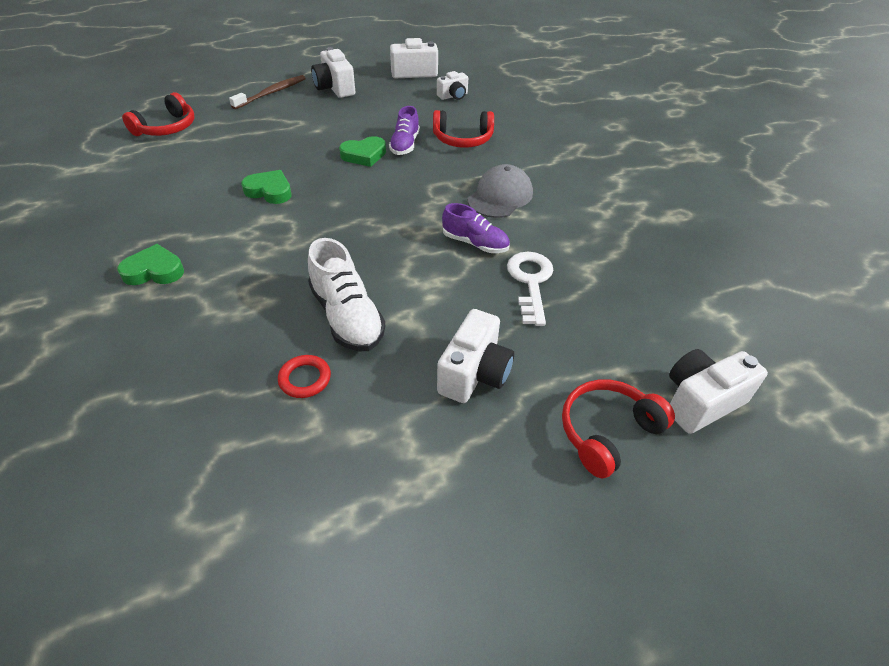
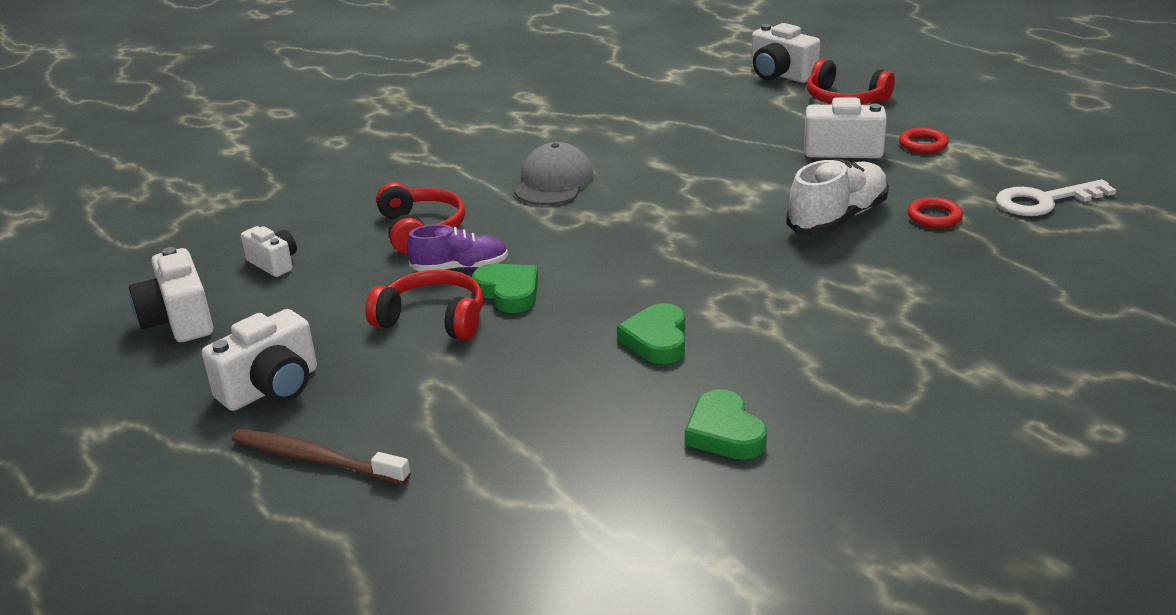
camera: 105 degrees left, 15 degrees down
(154, 271) = (896, 362): green heart -> green heart (724, 433)
(167, 128) = (526, 539): red headphones -> red headphones (433, 319)
(453, 446) = (923, 144): none -> red ring
(475, 243) = (659, 180): purple shoe -> none
(500, 196) = (554, 182): grey cap -> grey cap turned 90 degrees clockwise
(530, 282) = (698, 145): white key -> white key (1044, 201)

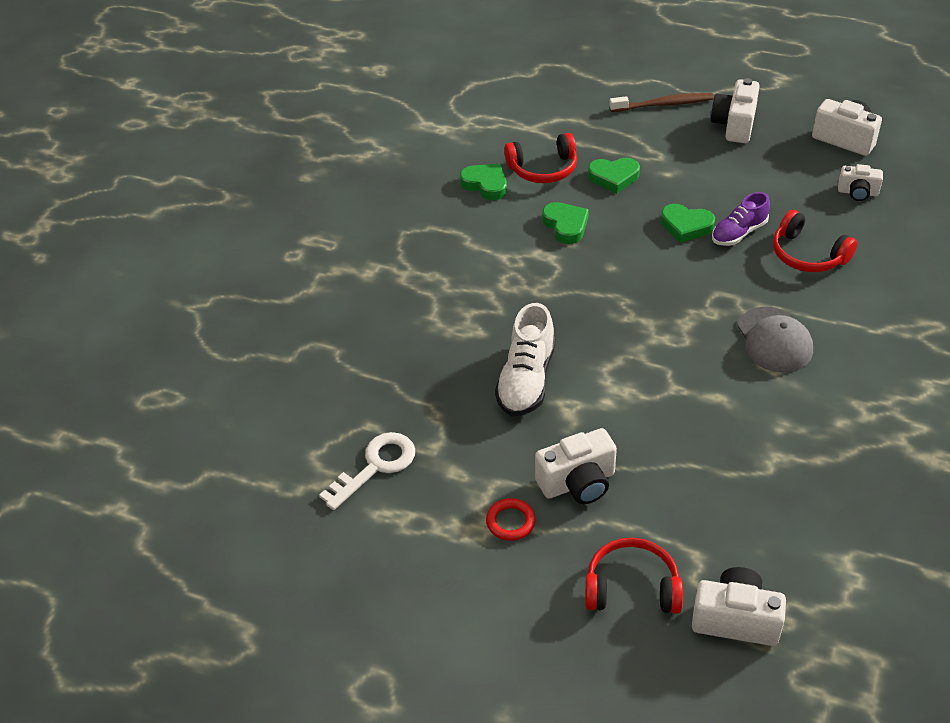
camera: 150 degrees right, 15 degrees up
(433, 319) = (707, 192): red headphones -> red headphones (543, 169)
(526, 377) = (613, 177): none -> green heart
(934, 217) = (455, 410): red ring -> none

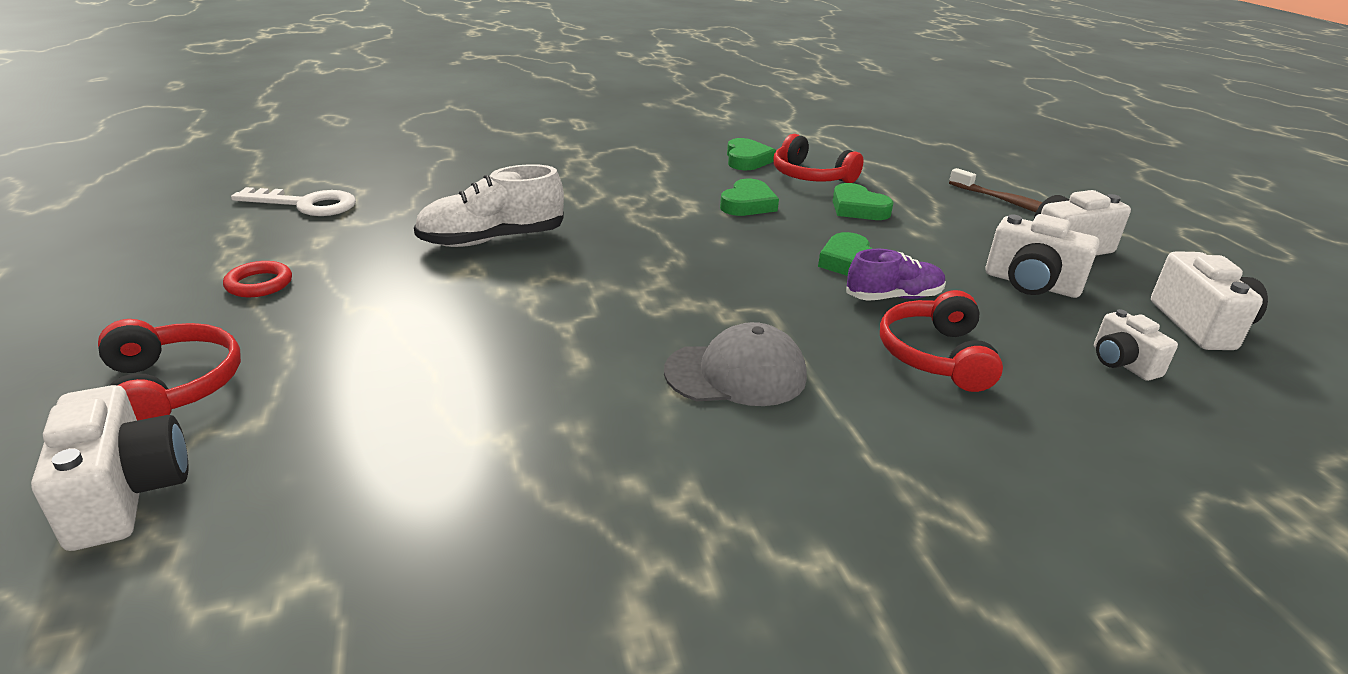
camera: 50 degrees right, 15 degrees down
(578, 483) = (347, 306): white camera -> white camera (1031, 284)
(738, 233) = (893, 297): purple shoe -> purple shoe turned 150 degrees clockwise
(774, 340) = (736, 374): grey cap -> grey cap turned 135 degrees counterclockwise

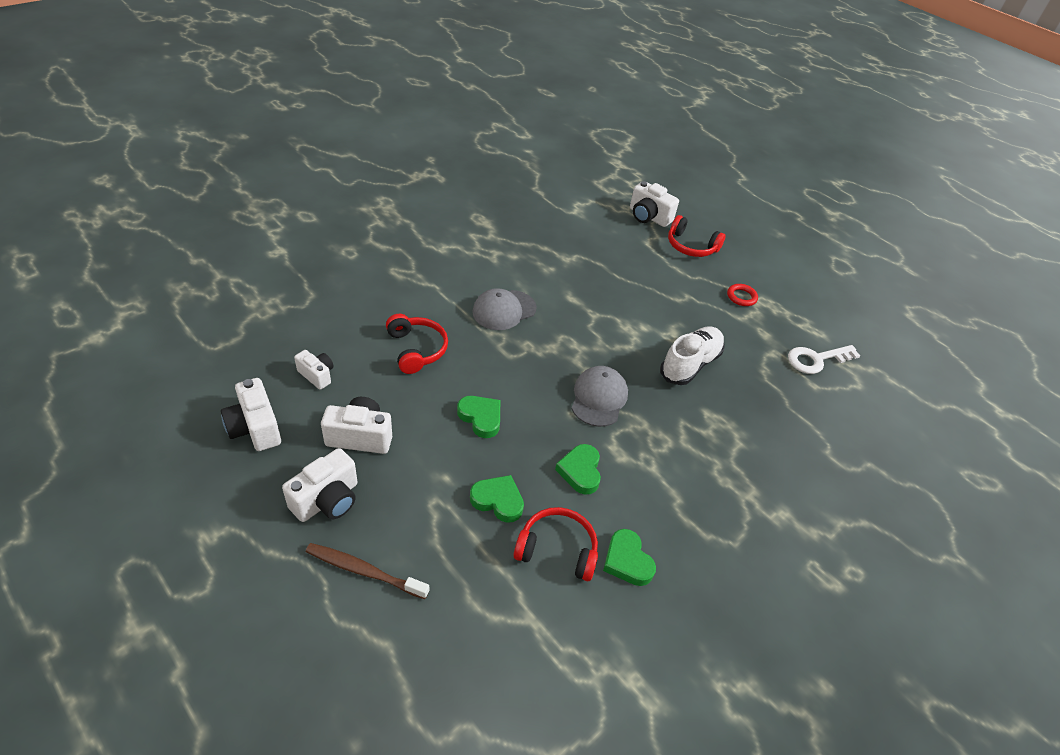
camera: 150 degrees right, 15 degrees up
(667, 243) = (599, 398): none -> grey cap
(893, 297) = (446, 391): purple shoe -> none

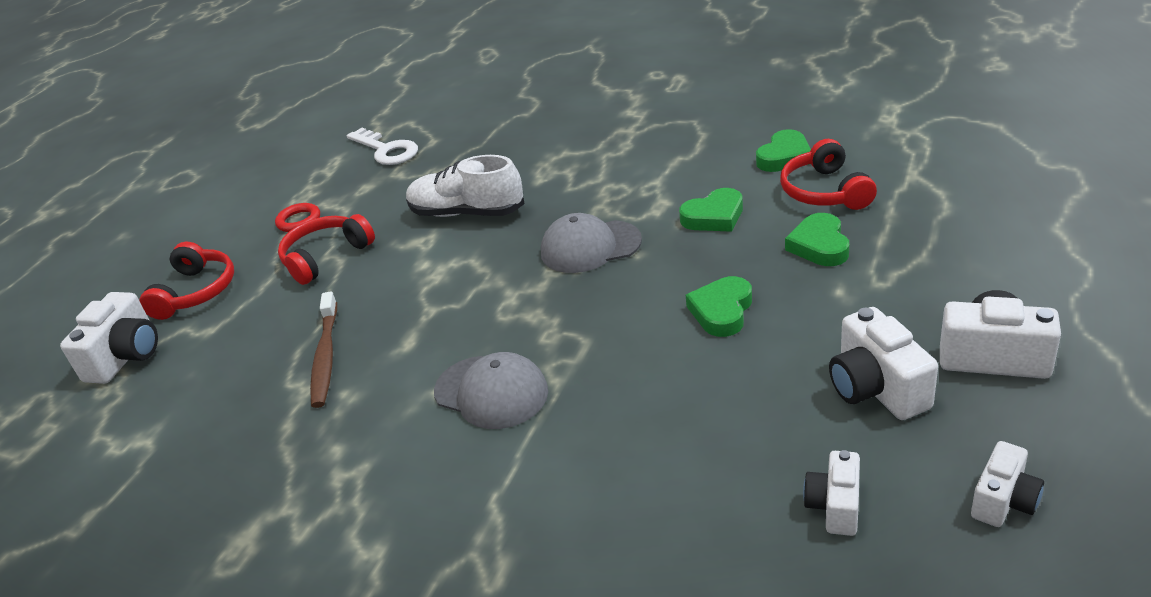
camera: 105 degrees left, 10 degrees down
(255, 428) = (1003, 501): white camera -> white camera, size x0.63
(364, 571) = (1021, 281): brown toothbrush -> brown toothbrush (325, 357)
(416, 349) = (664, 432): red headphones -> red headphones (326, 257)

